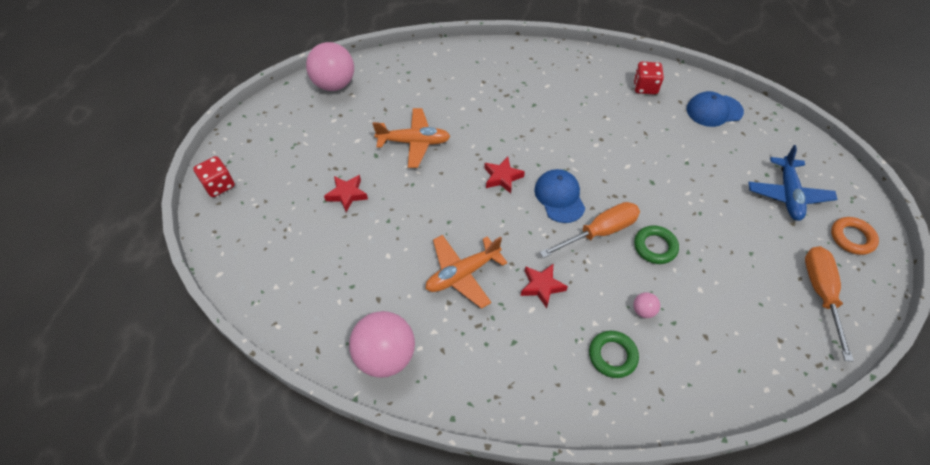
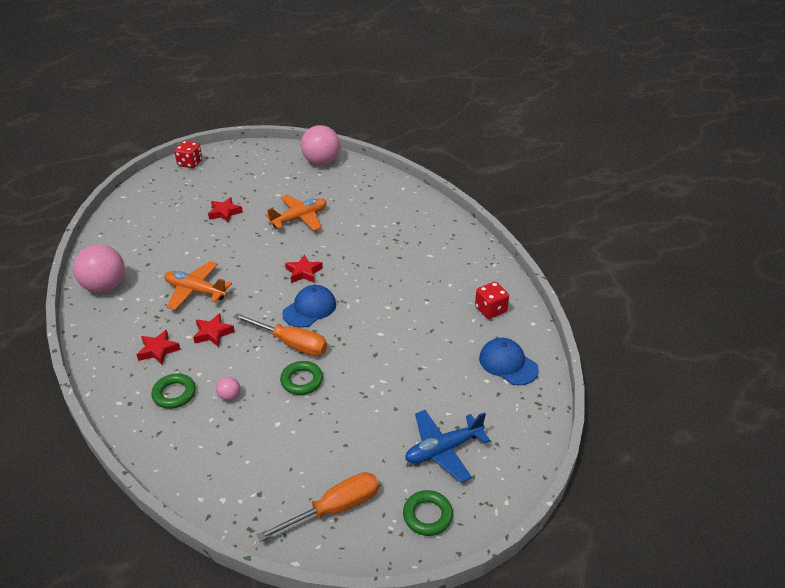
camera: 55 degrees right, 15 degrees down
(414, 142) = (299, 218): orange plane -> orange plane turned 90 degrees counterclockwise
(536, 345) = (158, 350): none -> red star
(852, 238) = (427, 515): orange ring -> green ring

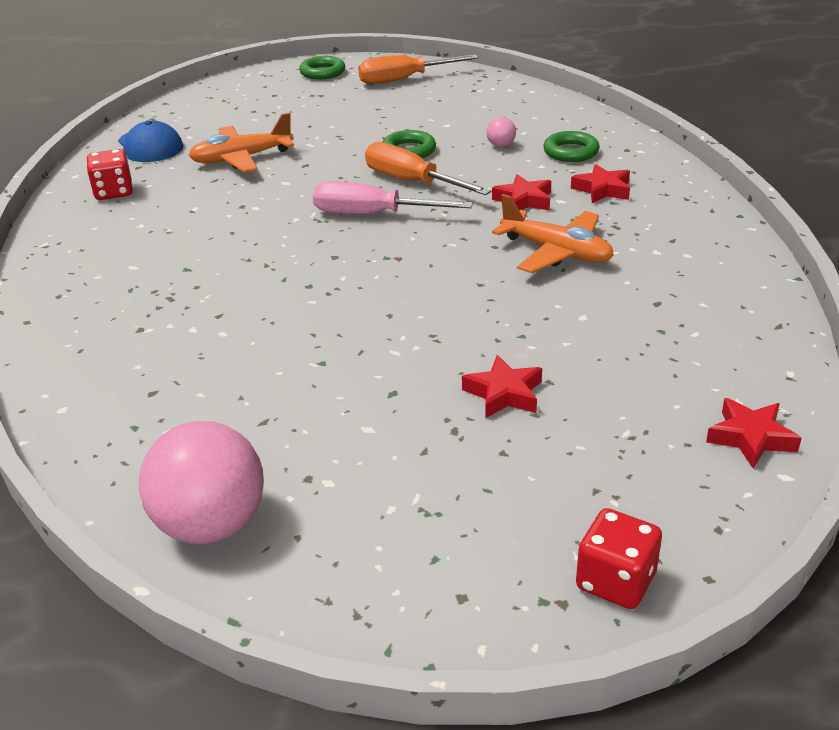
camera: 165 degrees left, 5 degrees down
(105, 286) = (724, 273): pink ball -> none
(299, 218) = (337, 360): orange plane -> orange plane (242, 158)
(304, 272) = (364, 261): red star -> red star (750, 438)
(309, 309) = (373, 214): blue cap -> pink screwdriver
(443, 450) = (280, 99): blue plane -> none

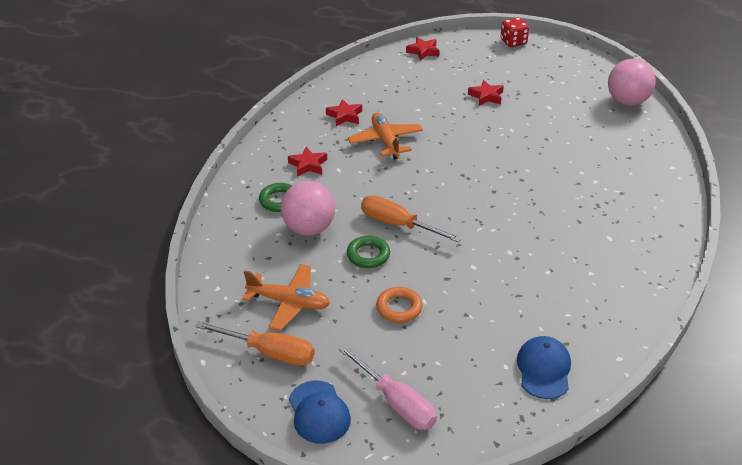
camera: 145 degrees left, 5 degrees up
(114, 192) = (596, 318): red dice -> none
(242, 158) = (484, 310): orange plane -> orange plane (289, 302)
(322, 72) = (319, 412): green ring -> blue cap
(329, 132) = (399, 308): none -> orange ring
(373, 214) = (447, 210): pink screwdriver -> pink screwdriver (396, 402)
(412, 182) = (398, 224): orange screwdriver -> orange screwdriver turned 135 degrees clockwise
(501, 145) = (309, 228): pink ball -> pink ball, size x2.36
(524, 200) = (356, 178): red star -> red star (345, 116)

